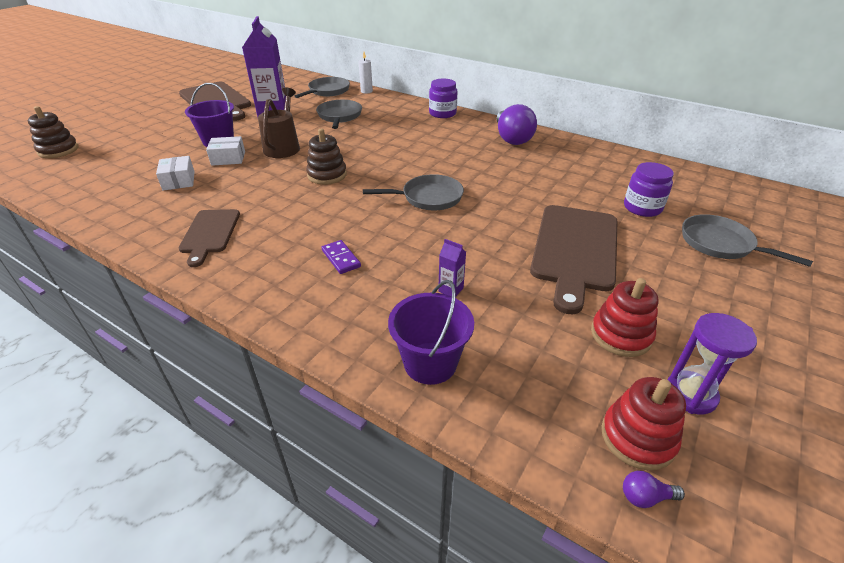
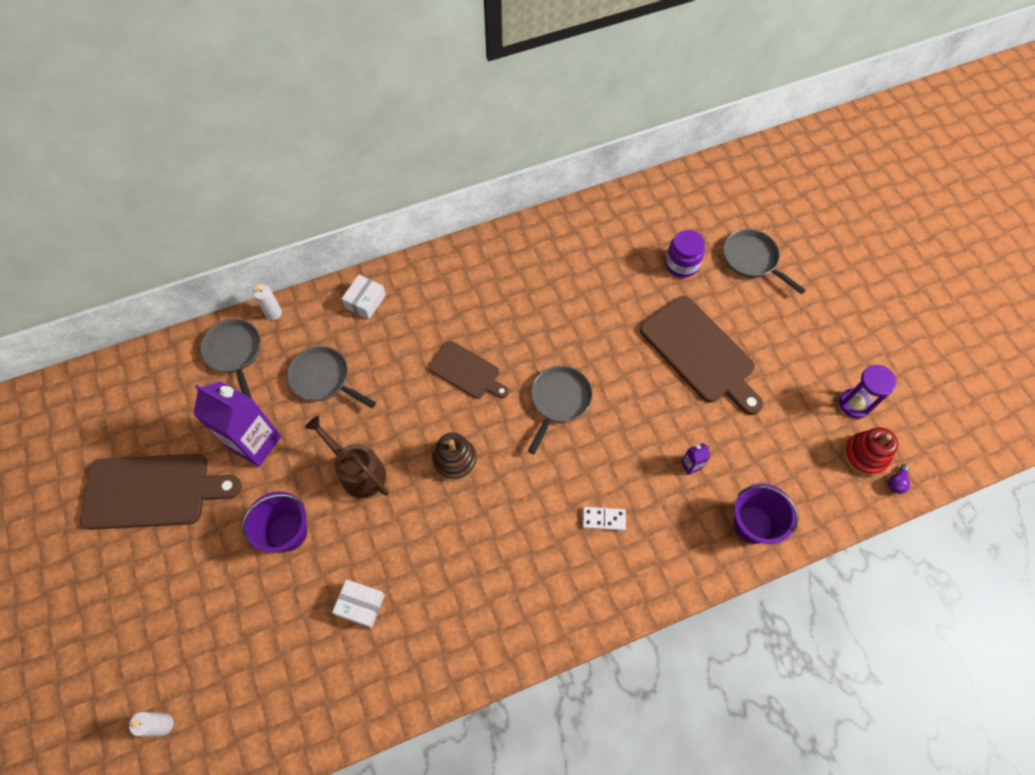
camera: 55 degrees left, 25 degrees up
(58, 150) = (163, 724): brown stacking toy -> white candle
(210, 233) = (492, 608): brown cutting board -> brown cutting board (466, 371)
(228, 158) = (343, 538): white box -> white box (365, 301)
(341, 258) = (603, 519): purple domino -> white domino
(442, 113) = (401, 279): purple jar -> none
(512, 138) = (505, 261): purple light bulb -> none
(621, 335) = (794, 398): red stacking toy -> none
(721, 244) = (752, 260): grey pan -> grey pan turned 60 degrees clockwise

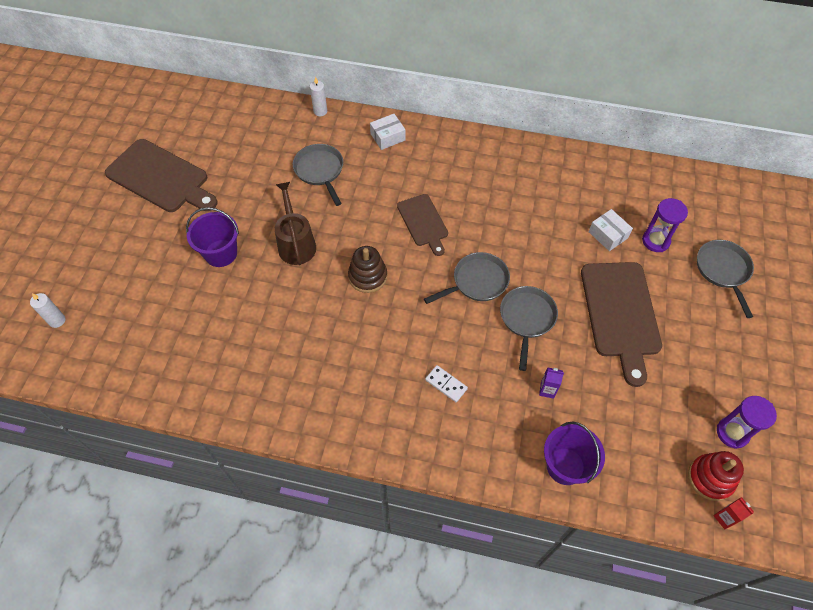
camera: 35 degrees right, 5 degrees down
(235, 353) = (276, 123): grey pan -> grey pan (527, 319)
(255, 443) = (245, 186): purple carton -> none
(360, 605) = (230, 329): white box -> white box (608, 235)
(681, 264) = (655, 241): purple jar -> purple hourglass
(896, 482) = (724, 518): purple light bulb -> red carton

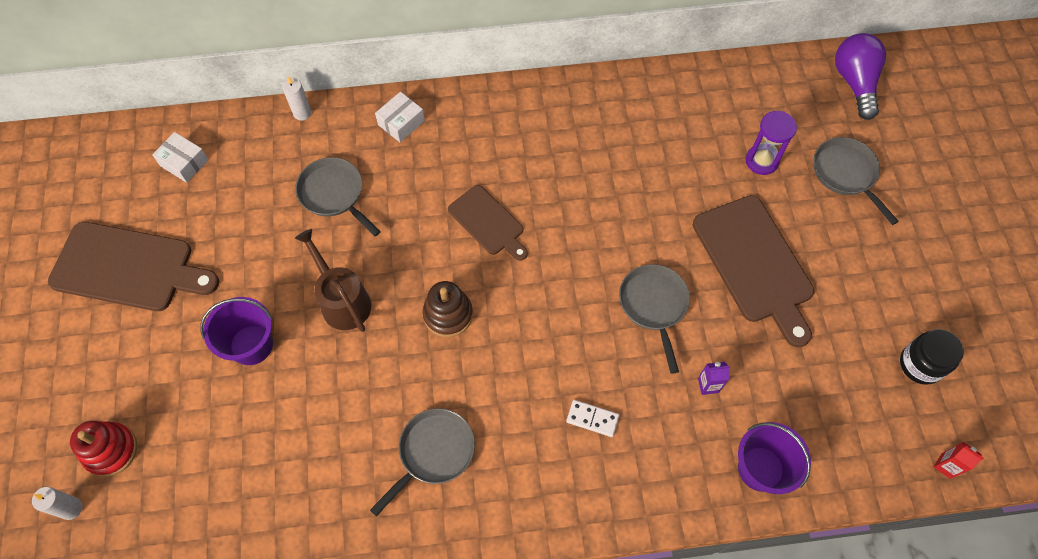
camera: 20 degrees left, 5 degrees up
(477, 282) = (580, 278): grey pan -> grey pan (433, 453)
(608, 235) = (707, 170): white box -> white box (184, 163)
(710, 478) = (916, 425): red stacking toy -> red stacking toy (111, 450)
(732, 433) = (920, 364): purple hourglass -> black jar
(756, 206) = (854, 83): none -> purple light bulb

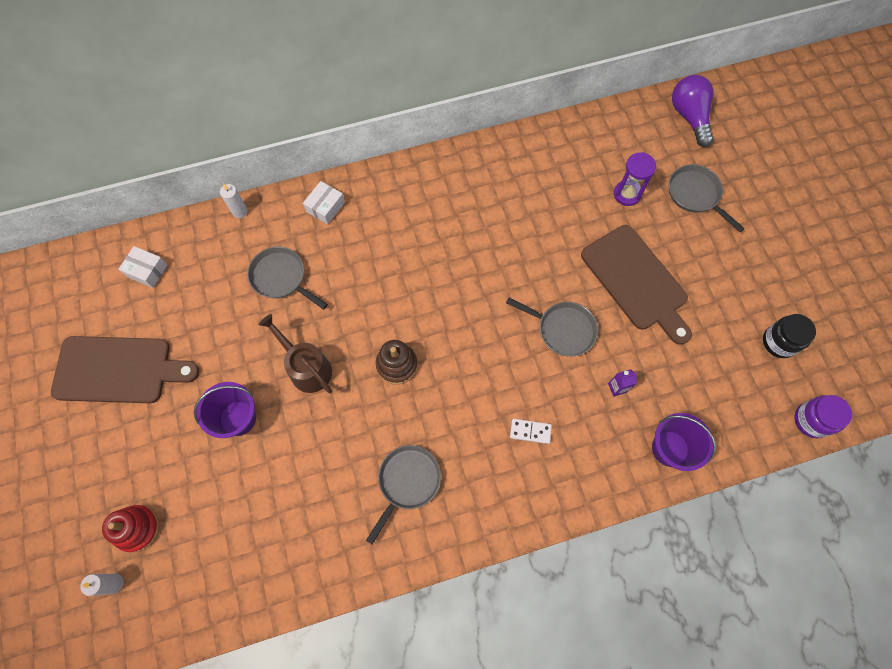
camera: 10 degrees left, 5 degrees up
(488, 222) = (414, 281): brown cutting board -> none
(654, 306) = (562, 329): grey pan -> grey pan turned 135 degrees clockwise
(945, 465) = (811, 420): red carton -> purple jar

